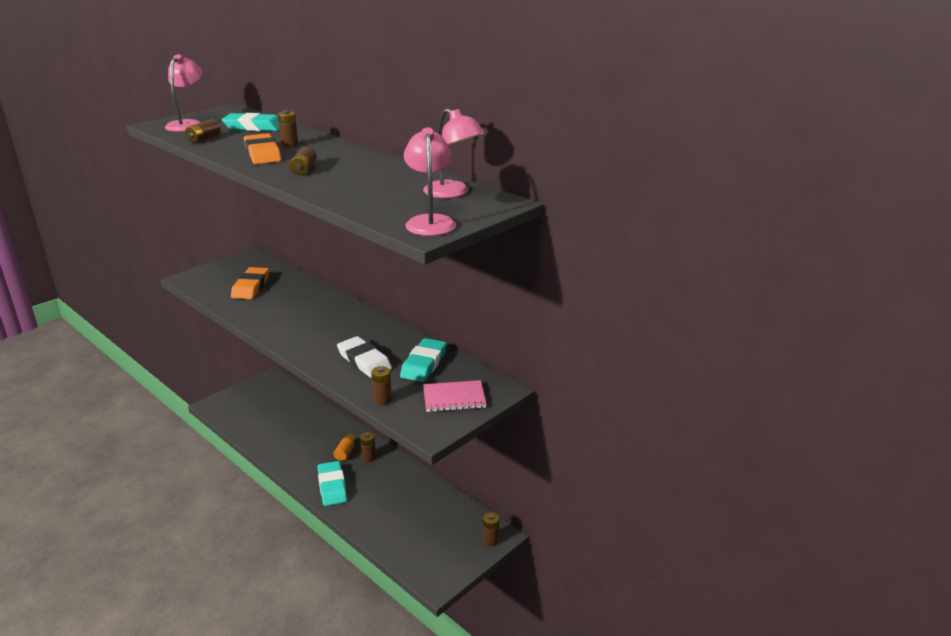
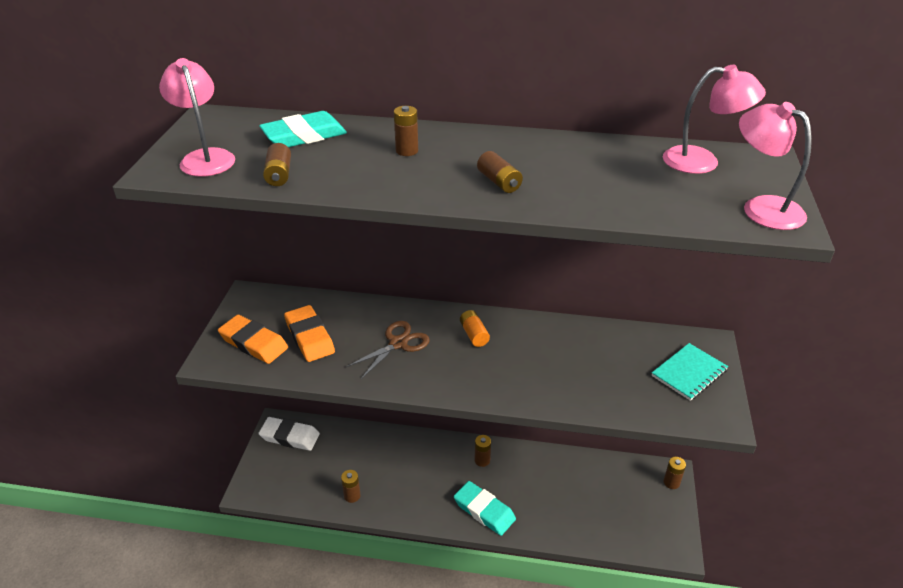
camera: 35 degrees left, 10 degrees up
(263, 154) = (404, 174): orange eraser -> orange eraser (254, 343)
(293, 308) = (398, 343): none -> brown scissors
(345, 452) = (454, 467): orange battery -> orange battery (474, 335)
(364, 361) = (558, 373): white eraser -> white eraser (290, 436)
(382, 400) = (637, 409): brown battery -> brown battery (352, 496)
(424, 364) = (614, 349): turquoise eraser -> none
(454, 398) = (689, 373): pink notebook -> turquoise notebook

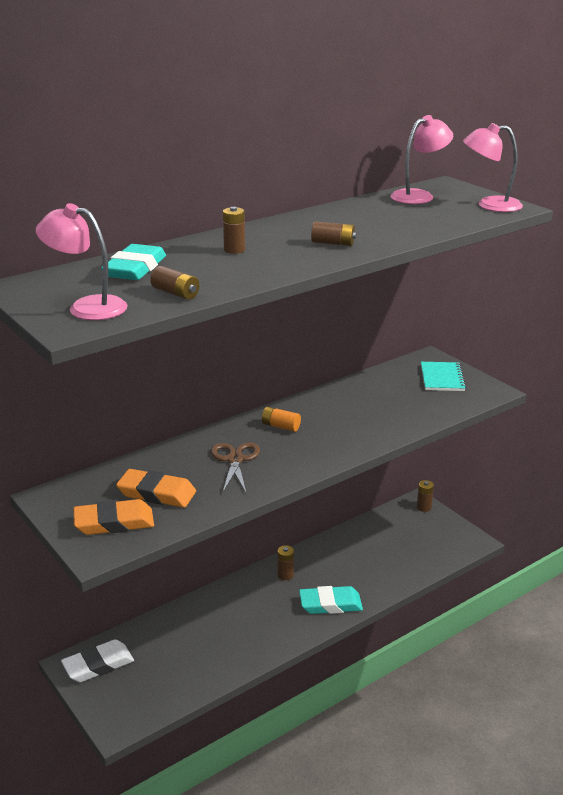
camera: 45 degrees left, 10 degrees down
(352, 496) = (217, 665): brown battery -> none

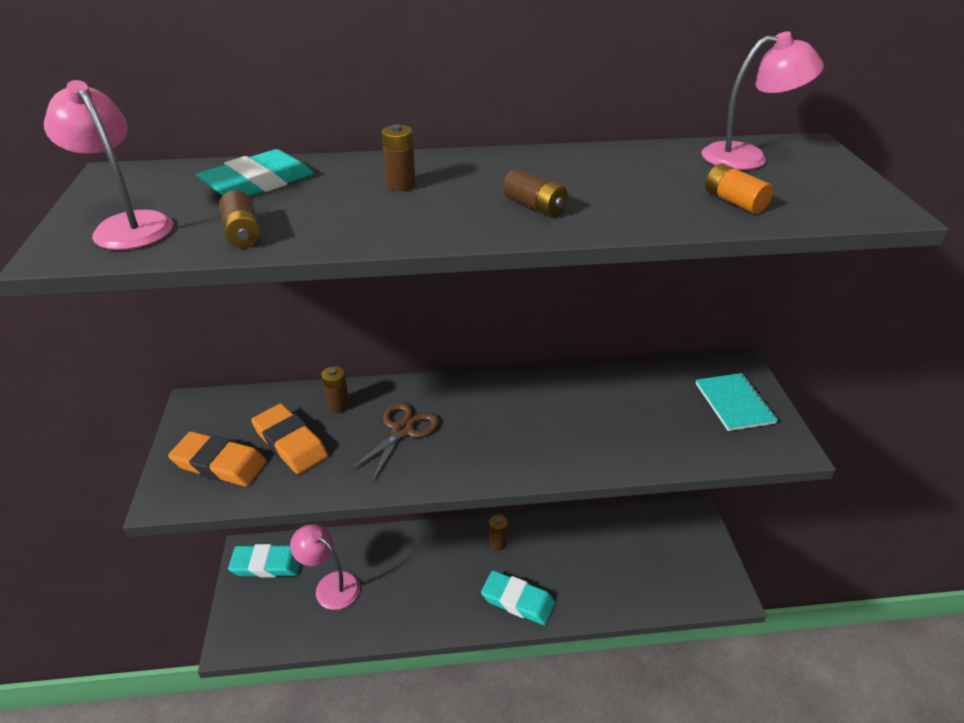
camera: 30 degrees right, 10 degrees up
(98, 665) = (267, 564): white eraser -> turquoise eraser
(280, 426) = (487, 403): orange battery -> orange battery (734, 202)
(424, 507) = (700, 523): brown battery -> brown battery (338, 405)
(442, 378) = (734, 403): turquoise notebook -> turquoise notebook turned 45 degrees counterclockwise
(490, 205) = (843, 195): pink lamp -> pink lamp (330, 585)

